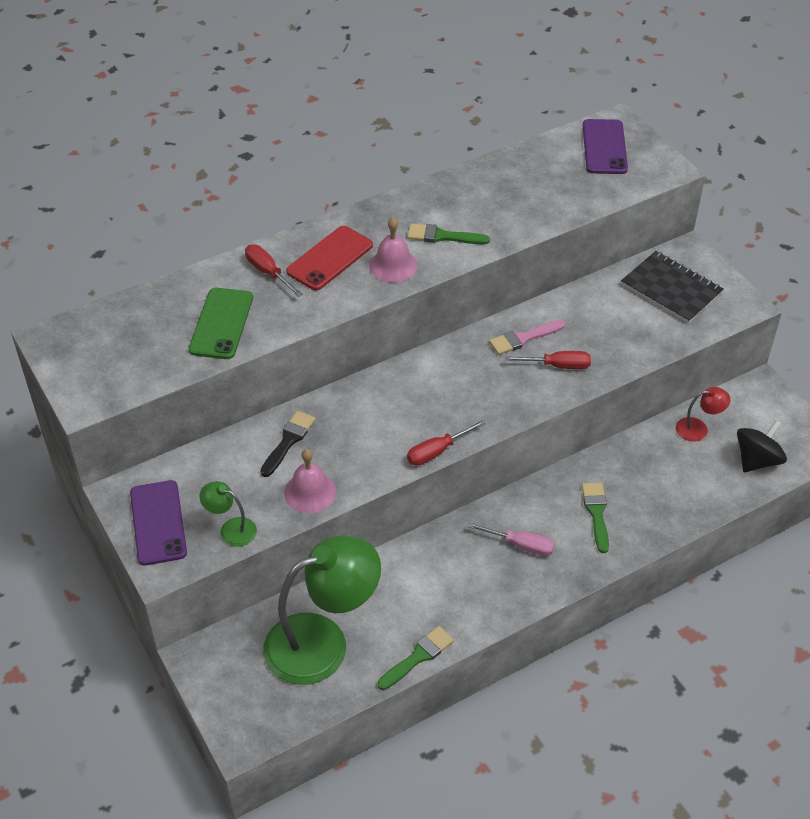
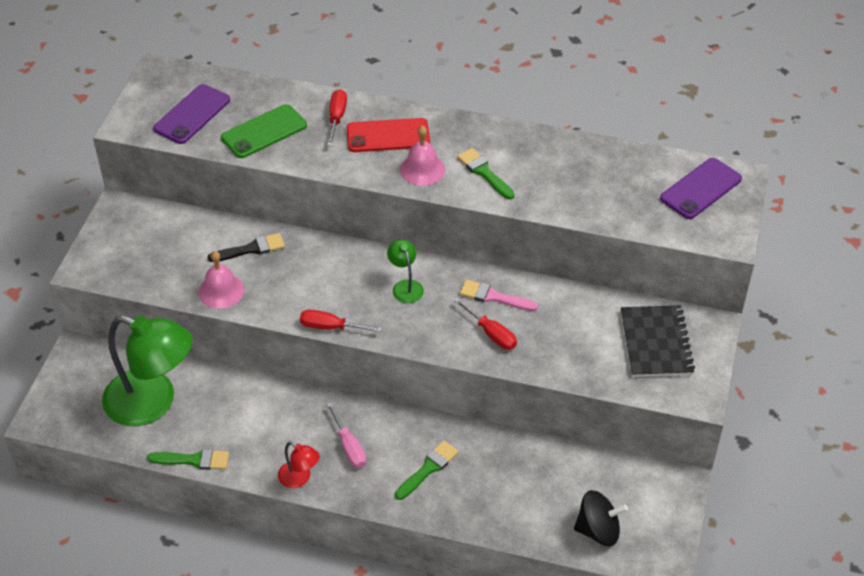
camera: 45 degrees right, 0 degrees up
(158, 523) = (115, 241): purple phone -> purple phone (192, 114)
(231, 529) = (148, 277): green lamp -> green lamp (405, 286)
(698, 429) = (584, 473): red lamp -> red lamp (299, 478)

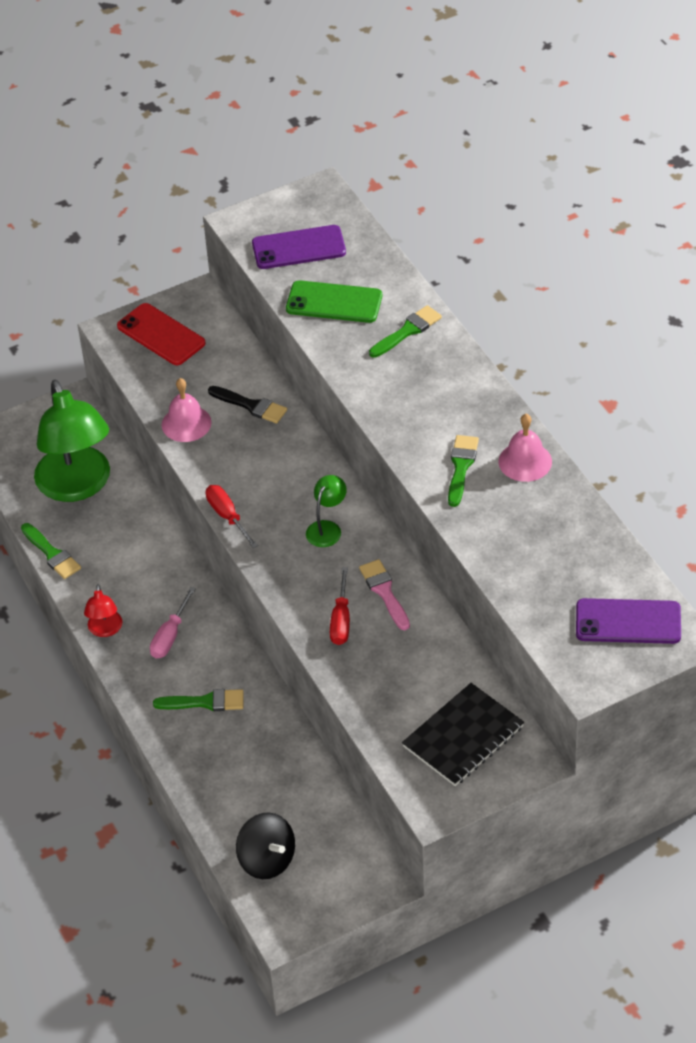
camera: 50 degrees right, 0 degrees up
(337, 117) = (407, 331): red screwdriver -> green brush
(388, 136) = (427, 377): red phone -> red phone (161, 335)
(422, 169) = (415, 426): pink bell -> pink bell (525, 461)

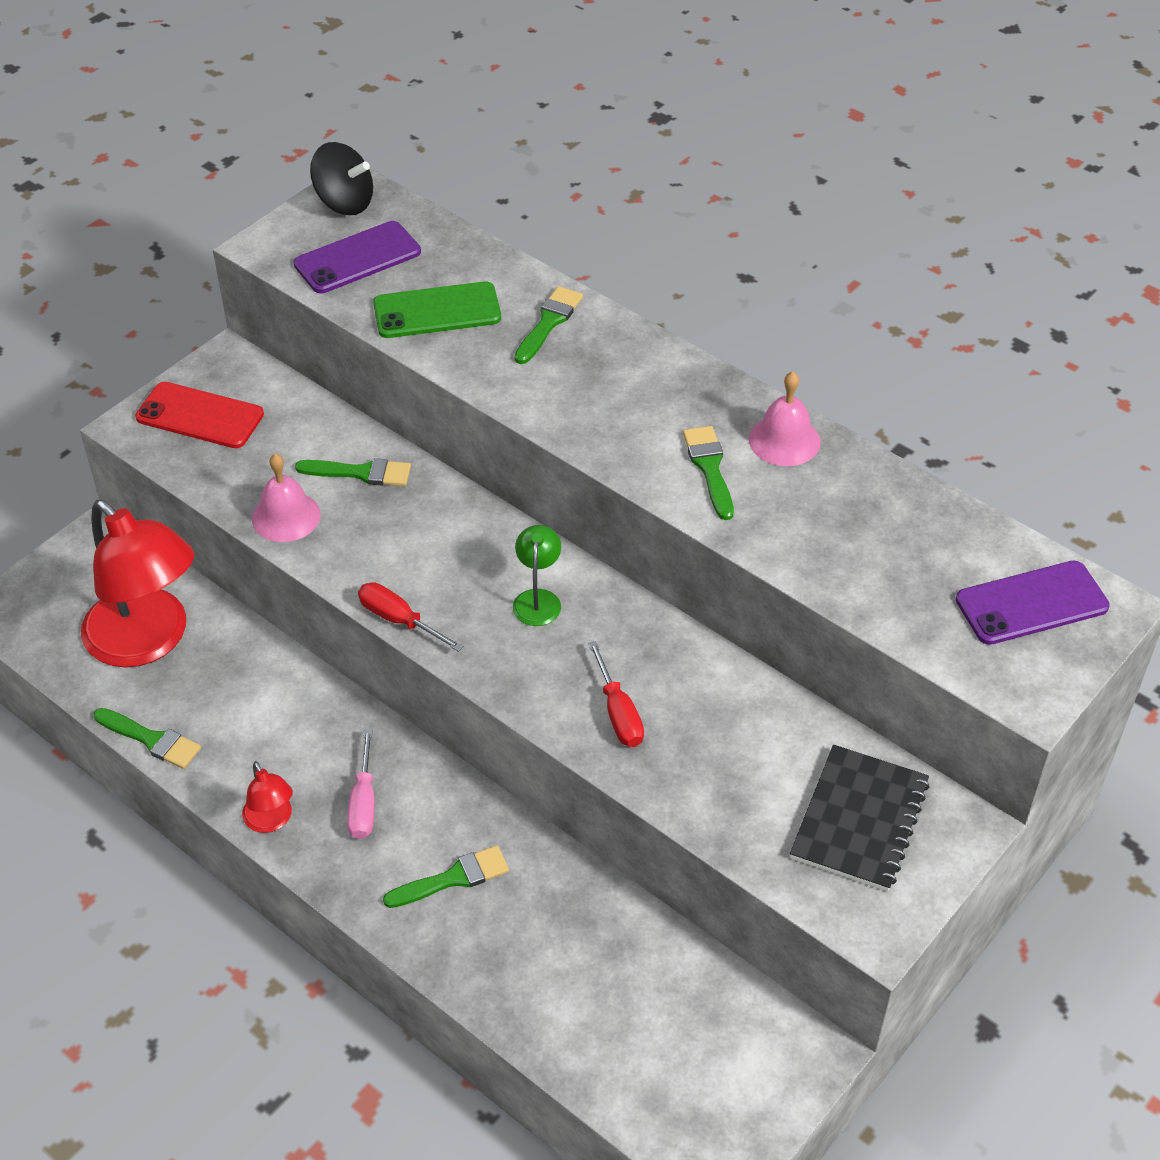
camera: 25 degrees left, 0 degrees up
(77, 486) = (148, 641): green lamp -> red lamp
(251, 405) = (360, 473): black brush -> green brush
(267, 860) = (644, 1074): black spinning top -> black spinning top (344, 203)
(384, 592) = (655, 660): pink brush -> none

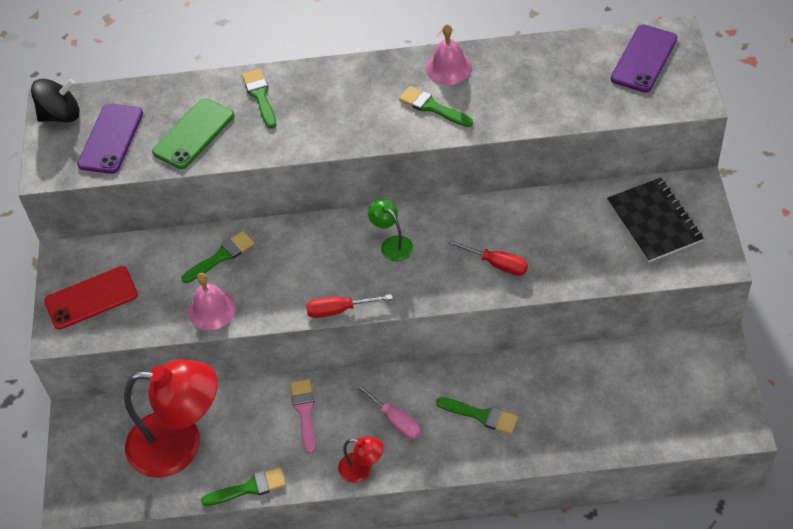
camera: 40 degrees left, 5 degrees up
(292, 713) = (304, 411): none -> pink brush
(453, 878) = (481, 415): green brush -> green brush turned 90 degrees clockwise

